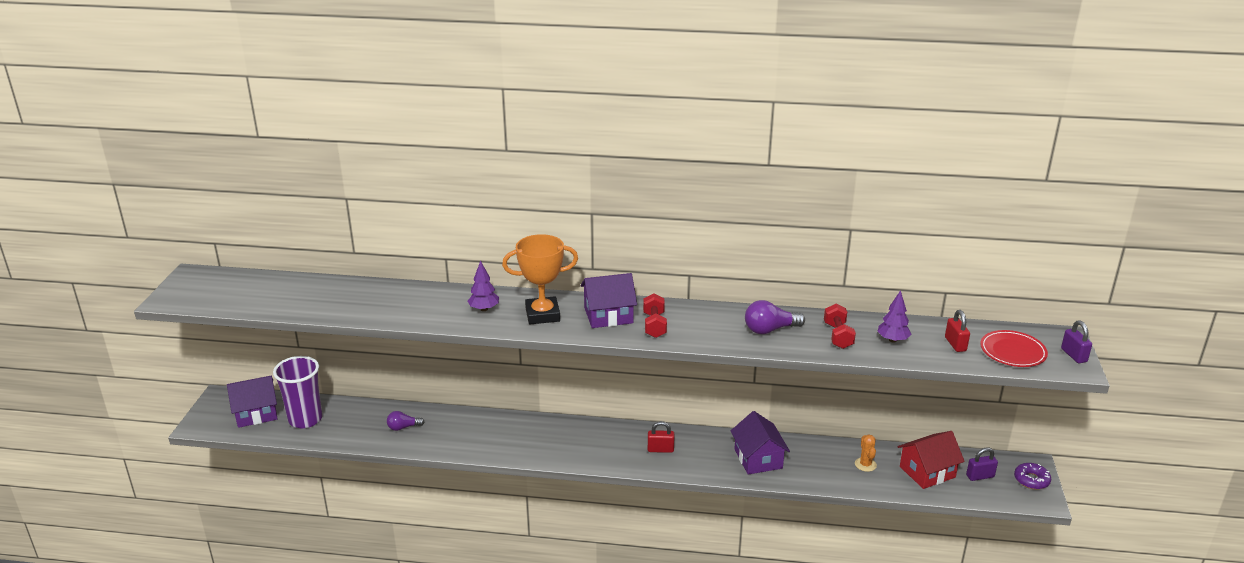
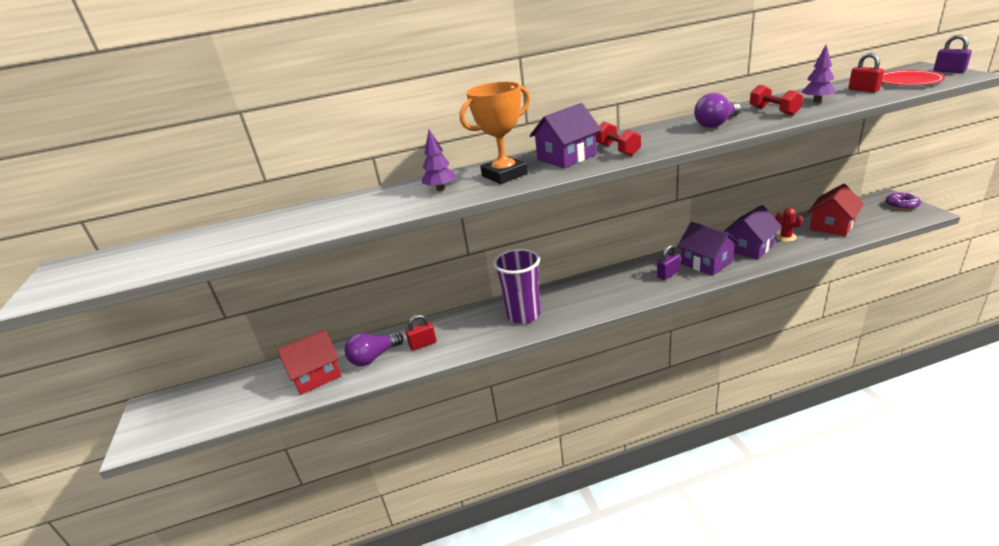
camera: 20 degrees left, 0 degrees up
(256, 413) = (201, 405): purple house -> purple house (749, 247)
(305, 419) = (262, 390): purple cup -> purple cup (523, 315)
(350, 424) = (316, 375): none -> red house
(403, 427) = (374, 357): purple light bulb -> purple light bulb, size x1.54
(660, 449) = (624, 285): red padlock -> red padlock (423, 344)
(865, 464) = (786, 237): orange cactus -> red cactus
(980, 476) = (868, 215): purple padlock -> purple padlock (668, 274)

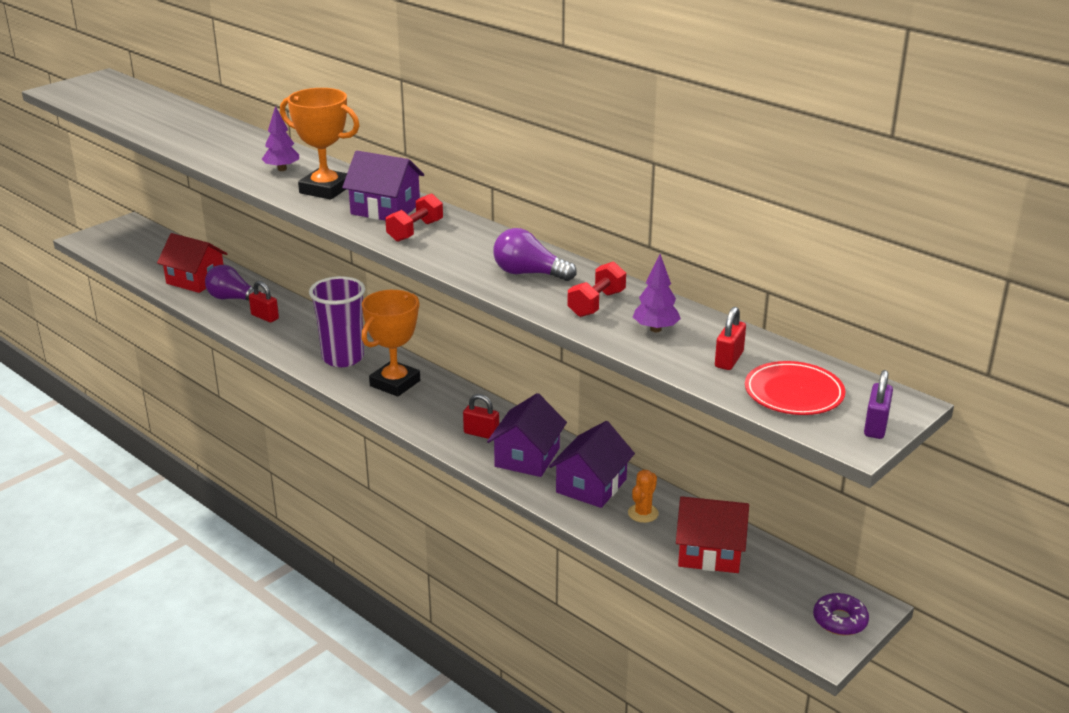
camera: 55 degrees right, 0 degrees up
(579, 297) = (395, 383): none -> orange trophy
(668, 274) = (481, 433): purple padlock -> red padlock
(749, 247) = (591, 486): purple house -> purple house turned 75 degrees counterclockwise
(786, 237) = (643, 513): red cactus -> orange cactus

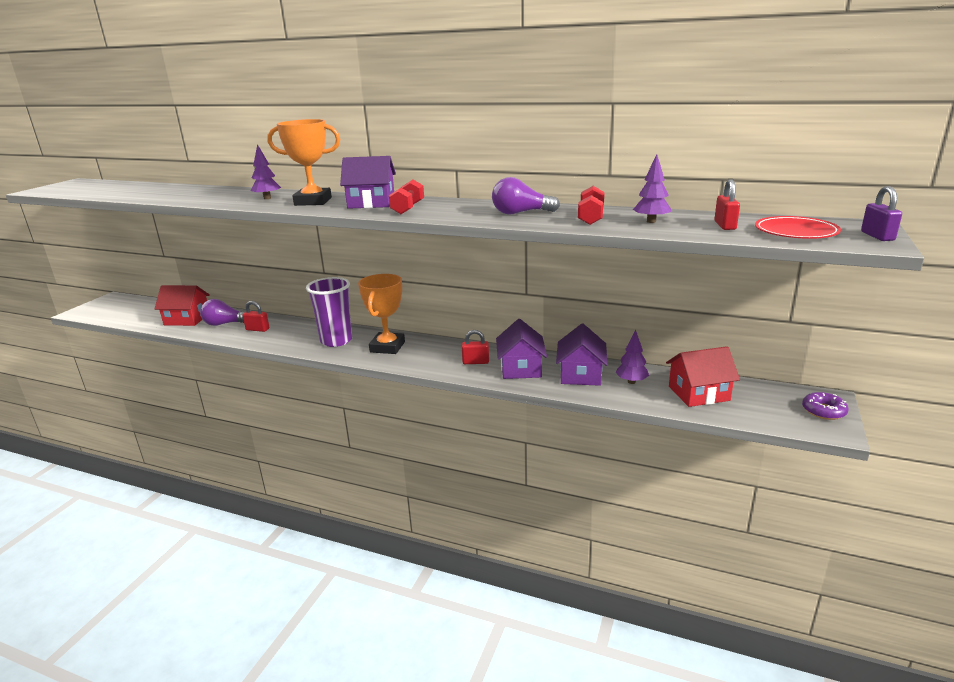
camera: 20 degrees left, 5 degrees down
(643, 513) = (631, 382): orange cactus -> purple tree

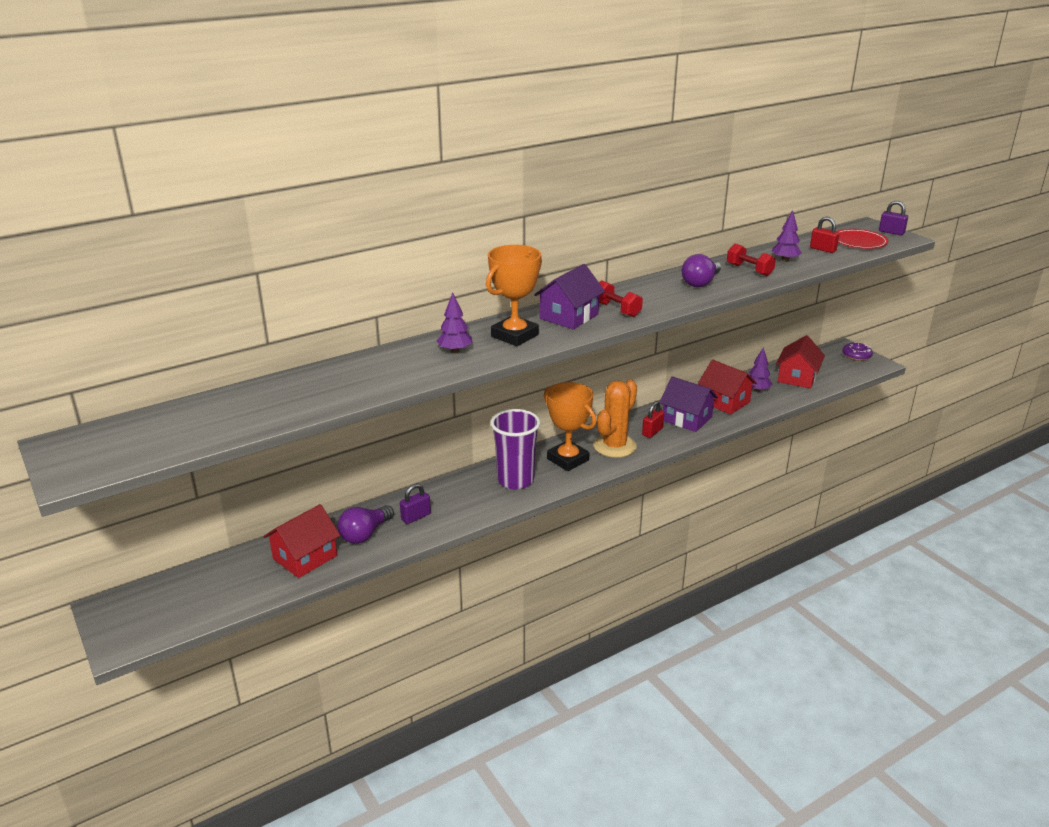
camera: 55 degrees left, 5 degrees up
(257, 329) = (416, 517): red padlock -> purple padlock
(431, 356) = (614, 446): none -> orange cactus
(580, 374) = (724, 402): purple house -> red house

